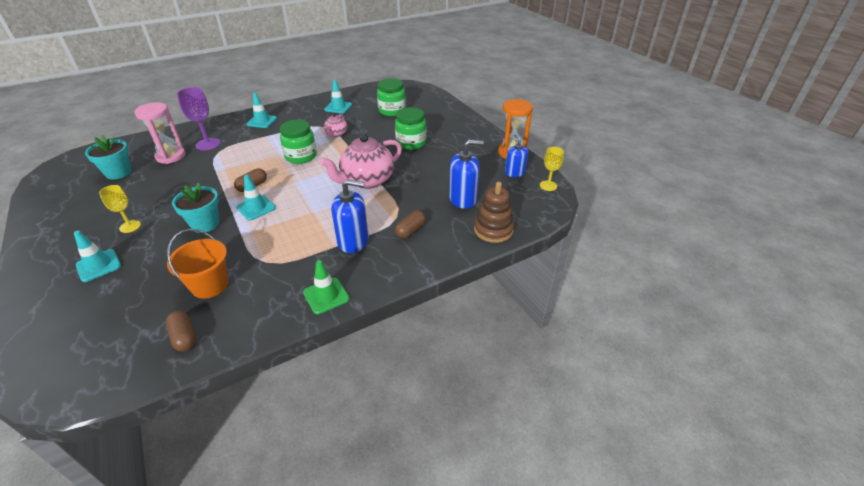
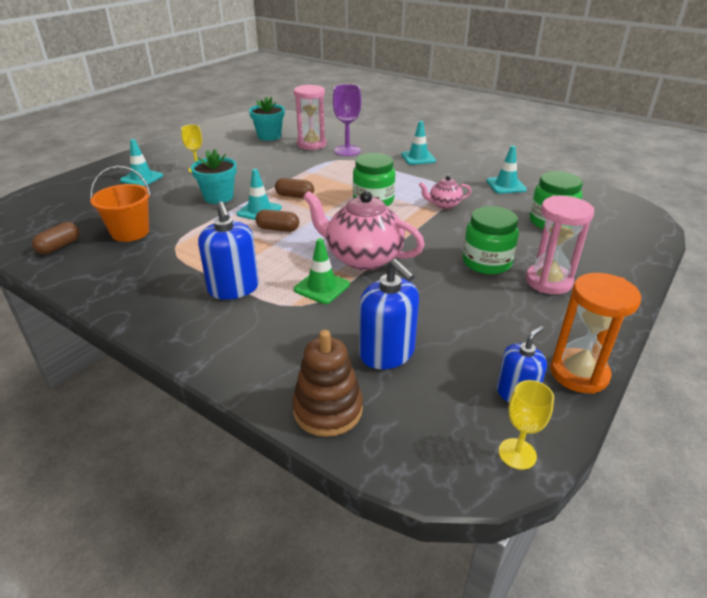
camera: 65 degrees right, 5 degrees down
(326, 296) = (130, 302): green traffic cone -> green traffic cone (321, 287)
(410, 230) = (279, 325): brown capsule -> brown capsule (278, 229)
(443, 133) = (548, 281): none -> pink hourglass

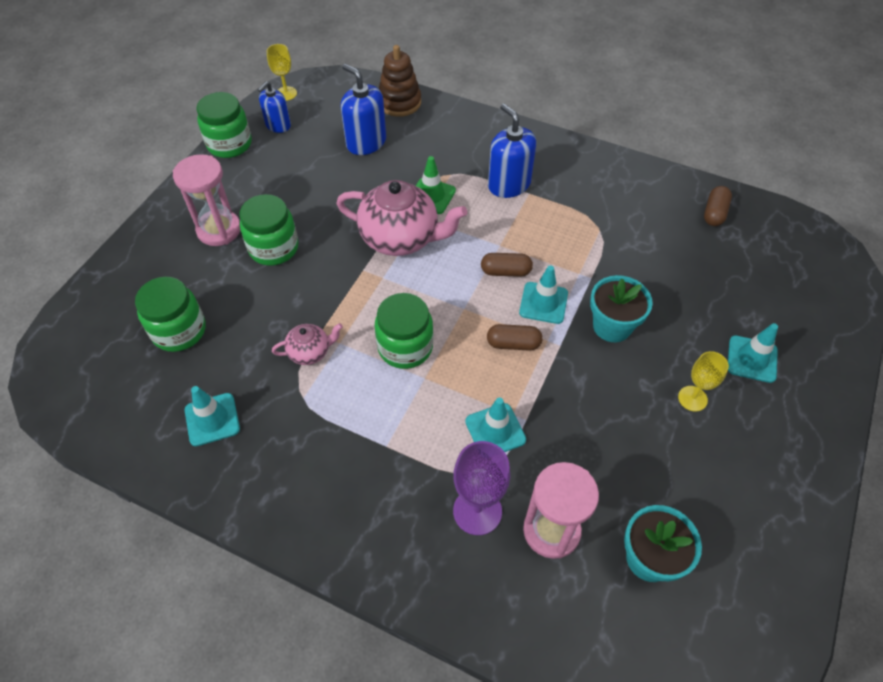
camera: 170 degrees right, 20 degrees up
(130, 232) = (663, 243): orange bucket -> none
(418, 158) = (346, 501): turquoise traffic cone -> turquoise traffic cone (495, 430)
(579, 373) = (229, 144): orange hourglass -> green jar

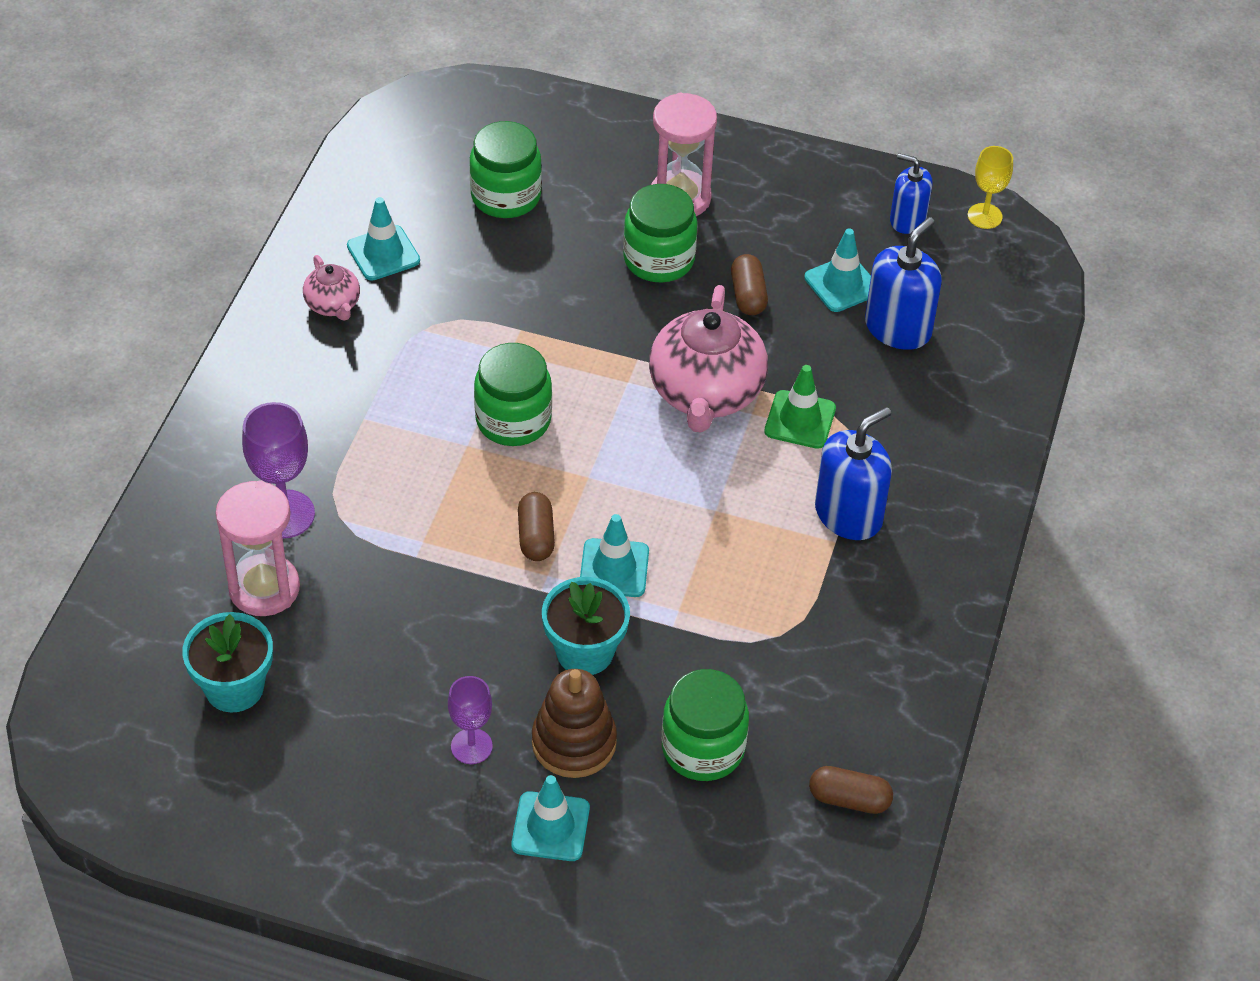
camera: 80 degrees right, 5 degrees down
(229, 144) = (851, 174): green jar -> green jar (703, 748)
(310, 352) = (491, 325): pink teapot -> pink teapot (333, 305)
(399, 102) = (1006, 357): brown stacking toy -> brown stacking toy (574, 742)
(495, 430) = (396, 525): turquoise traffic cone -> turquoise traffic cone (842, 284)
(505, 271) = (665, 520): brown capsule -> brown capsule (748, 295)
(692, 398) = (471, 746): yellow goblet -> purple goblet

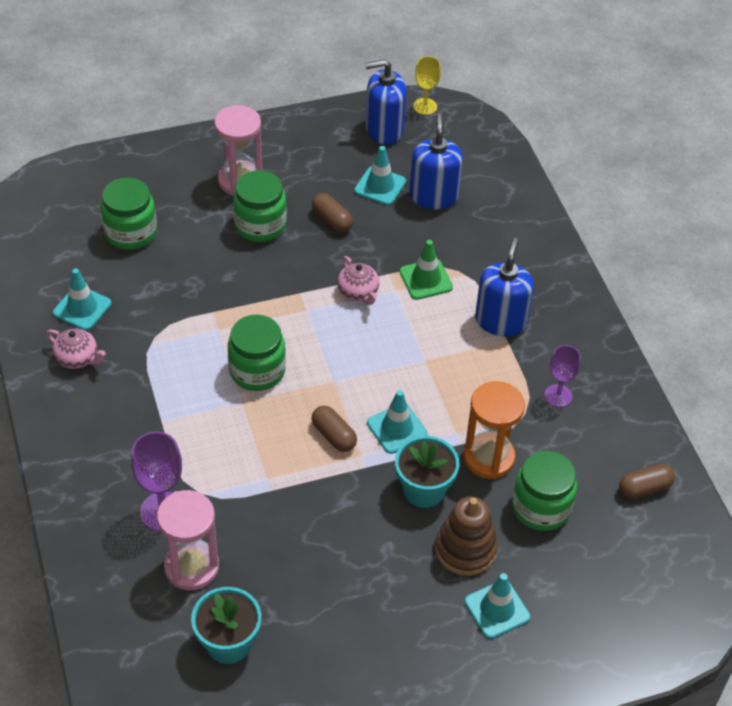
camera: 35 degrees left, 0 degrees up
(471, 746) = (408, 589): purple goblet -> purple goblet (558, 395)
(691, 659) = (488, 458): none -> orange hourglass
(705, 393) = (358, 292): pink teapot -> pink teapot, size x0.49
(907, 220) = (384, 129): blue soap dispenser -> blue soap dispenser, size x1.54

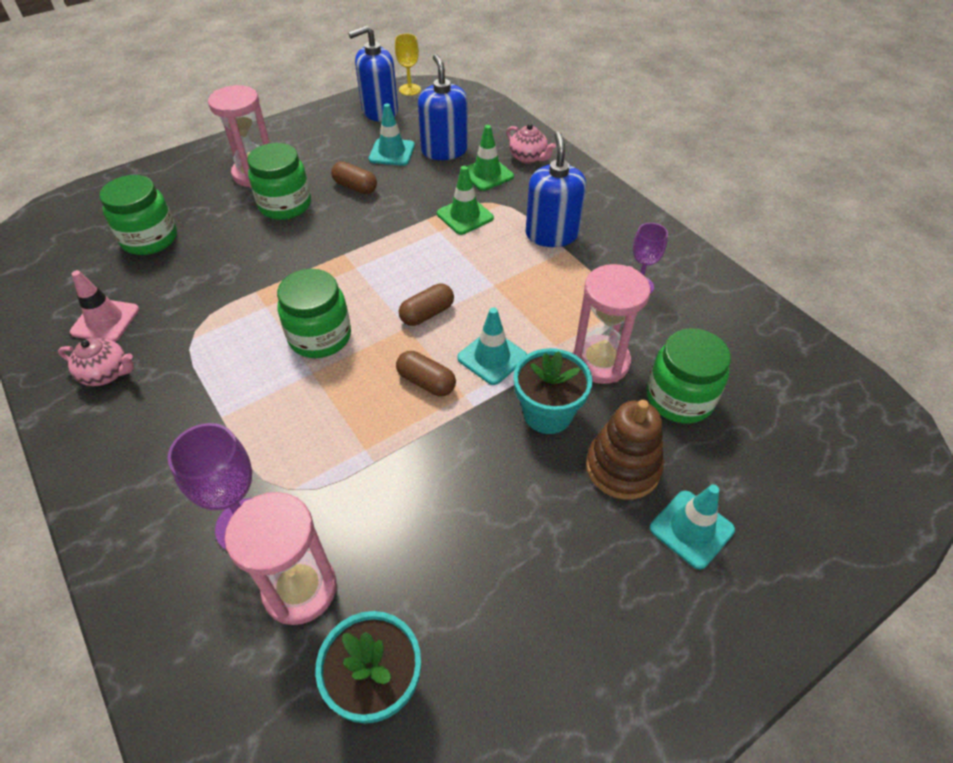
camera: 15 degrees left, 0 degrees up
(82, 308) = (105, 321): turquoise traffic cone -> pink traffic cone
(358, 292) = (403, 241): pink teapot -> pink teapot (528, 158)
(465, 236) = (487, 174): none -> green traffic cone
(488, 458) = (600, 362): orange hourglass -> pink hourglass
(644, 488) = (770, 351): brown capsule -> brown capsule (427, 314)

